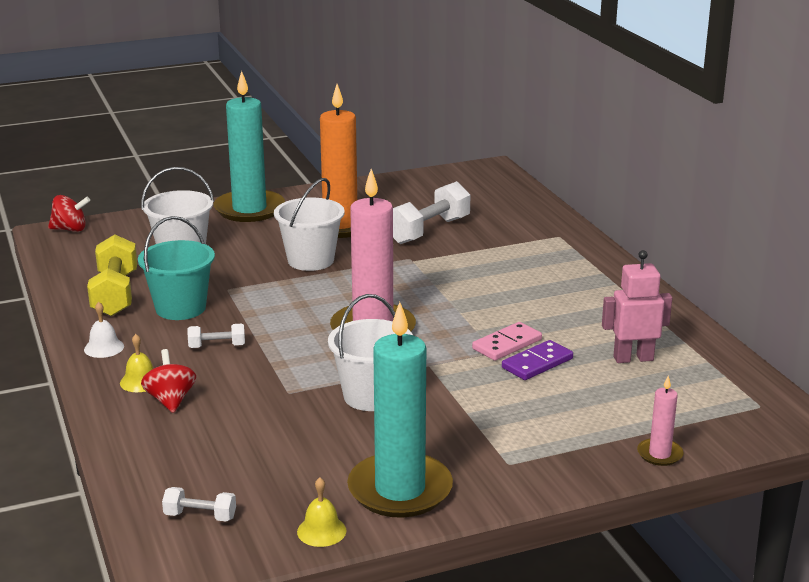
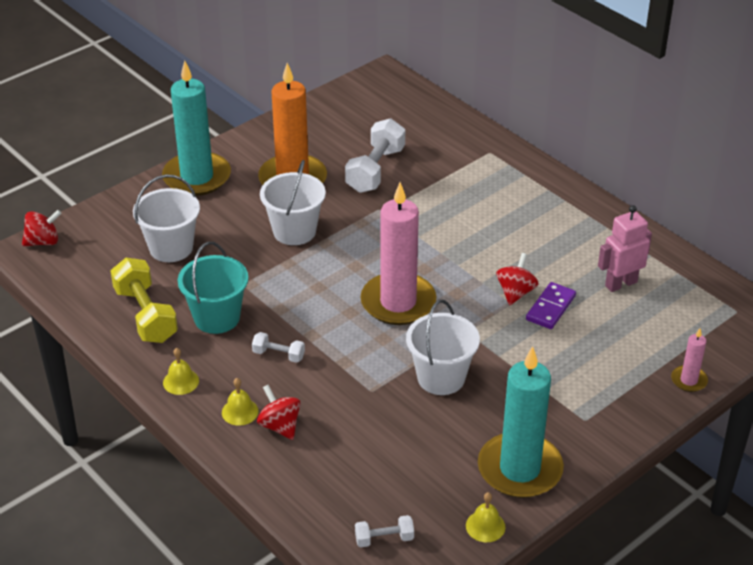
camera: 20 degrees left, 15 degrees up
(104, 348) = (181, 381): white bell -> yellow bell
(217, 346) = (278, 355): white dumbbell -> white dumbbell turned 45 degrees clockwise
(507, 344) = (515, 292): pink domino -> red spinning top

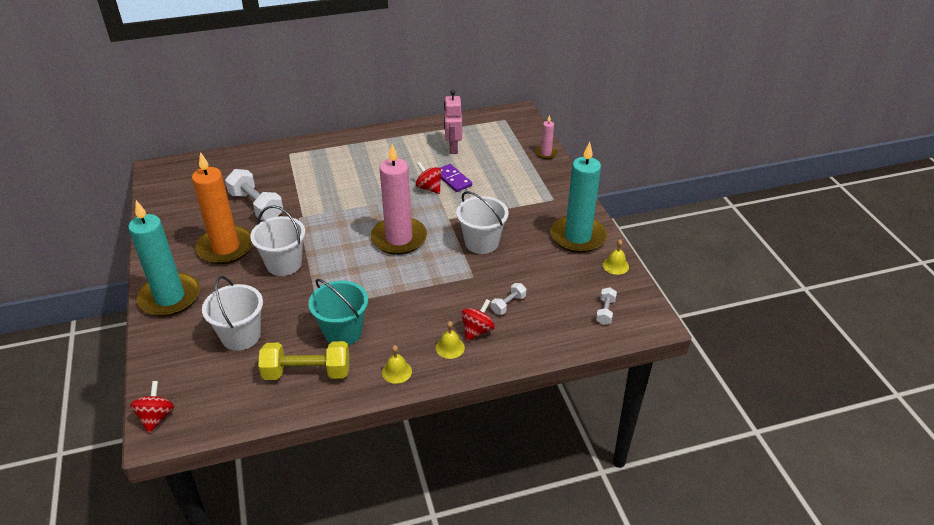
camera: 65 degrees left, 0 degrees up
(278, 355) = (407, 310): white dumbbell -> white dumbbell (508, 304)
(280, 426) = (477, 330): red spinning top -> red spinning top turned 135 degrees clockwise

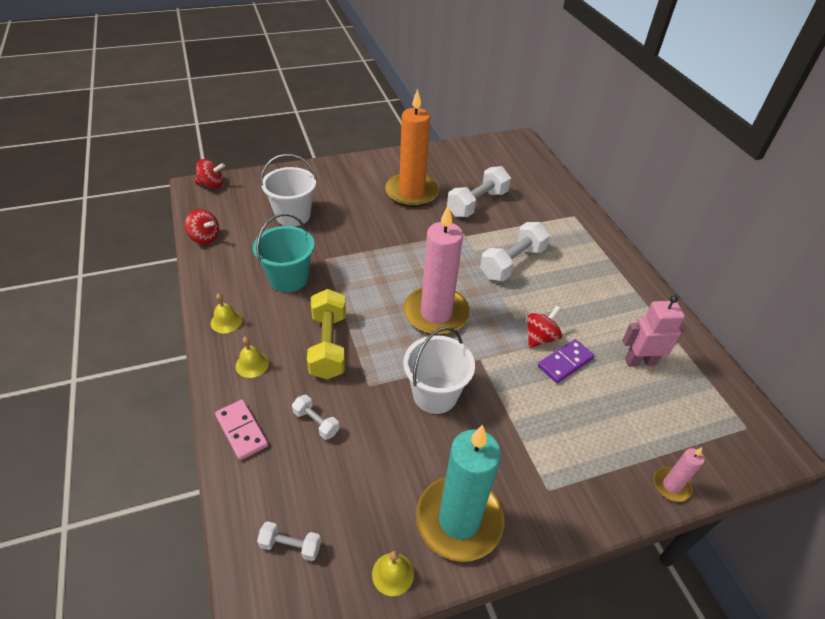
camera: 85 degrees right, 5 degrees up
(170, 297) = (345, 172): turquoise candle -> none
(284, 264) = (389, 230): white bucket -> none
(307, 372) = (239, 259): yellow dumbbell -> yellow dumbbell (328, 345)
(344, 193) = (512, 263): none -> white dumbbell
(477, 330) = (274, 389): red spinning top -> red spinning top (204, 238)
(517, 346) = (241, 431): none -> pink domino

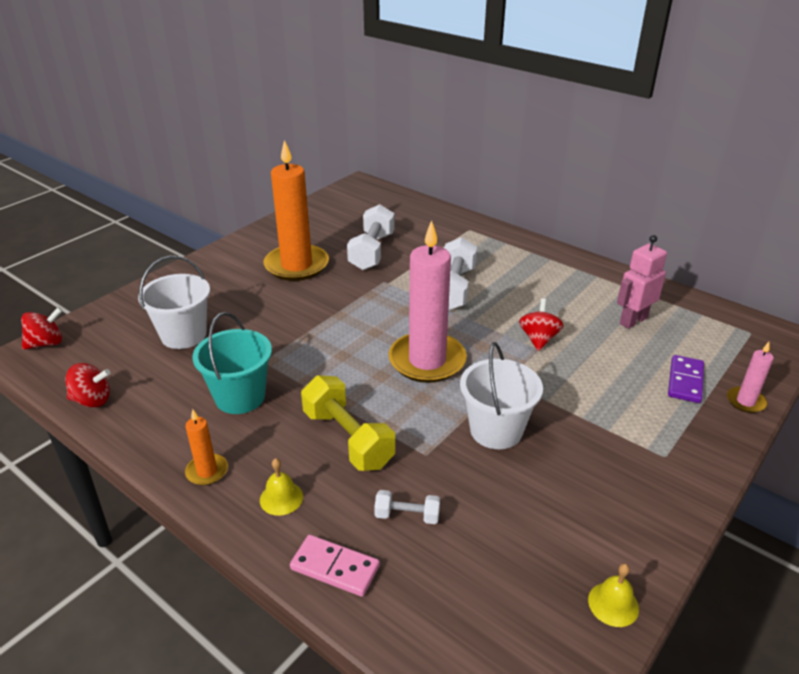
camera: 30 degrees left, 10 degrees down
(226, 321) = (207, 471): yellow bell -> orange candle
(290, 546) = (496, 643): white dumbbell -> none
(459, 520) = (621, 523): turquoise candle -> none
(565, 362) = (578, 349): purple domino -> purple domino (685, 381)

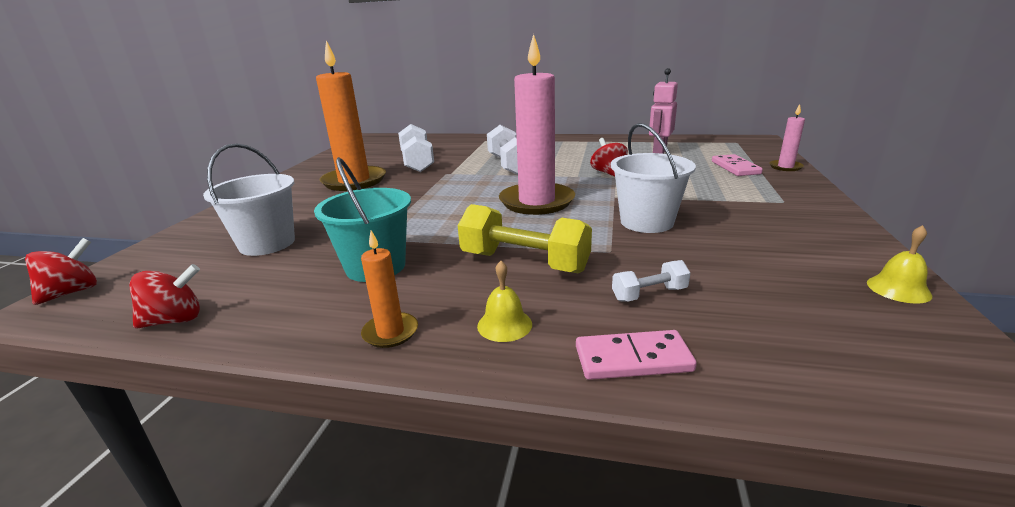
camera: 25 degrees left, 10 degrees down
(685, 381) = (735, 168): purple domino -> pink domino

